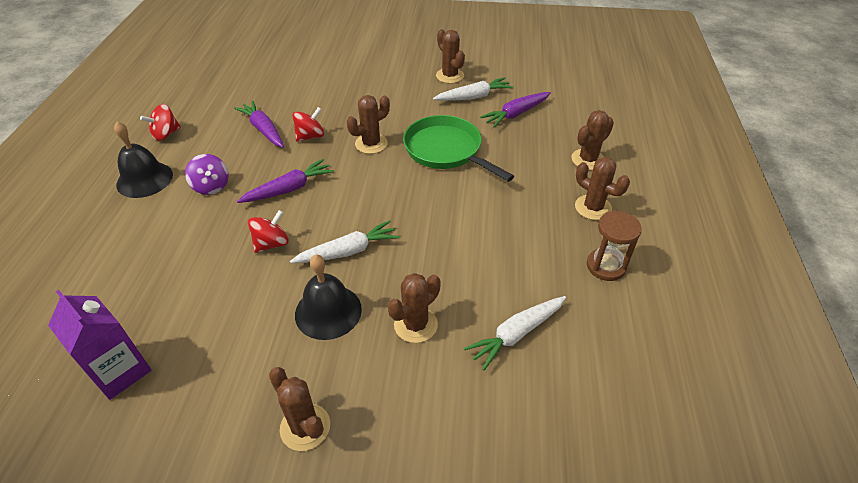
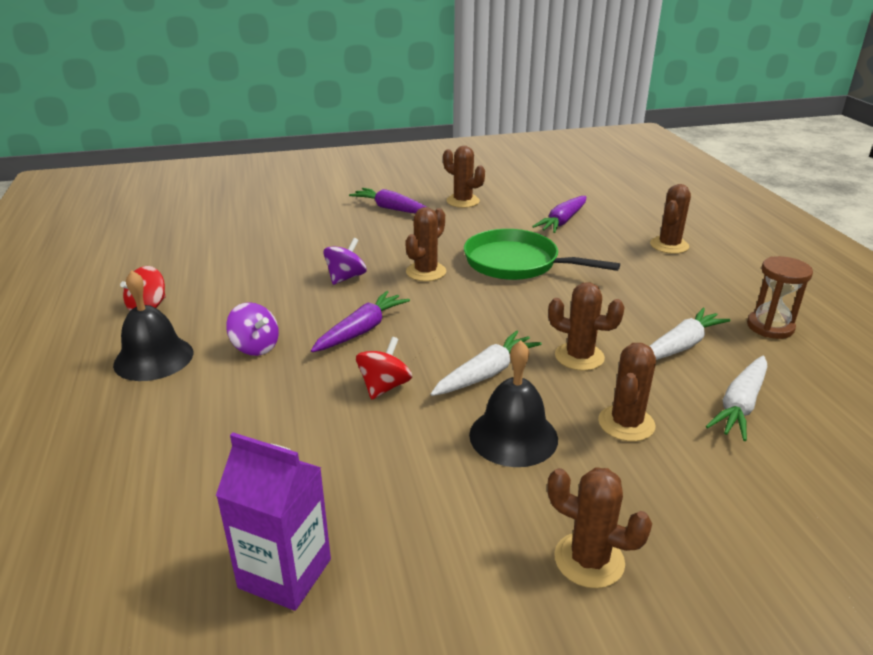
camera: 20 degrees left, 15 degrees down
(263, 130) = (280, 281): purple carrot -> purple carrot (391, 209)
(310, 136) = (346, 277): red spinning top -> purple spinning top
(473, 97) = (505, 214): white carrot -> white carrot (680, 346)
(593, 207) = (711, 282): brown cactus -> brown cactus (579, 357)

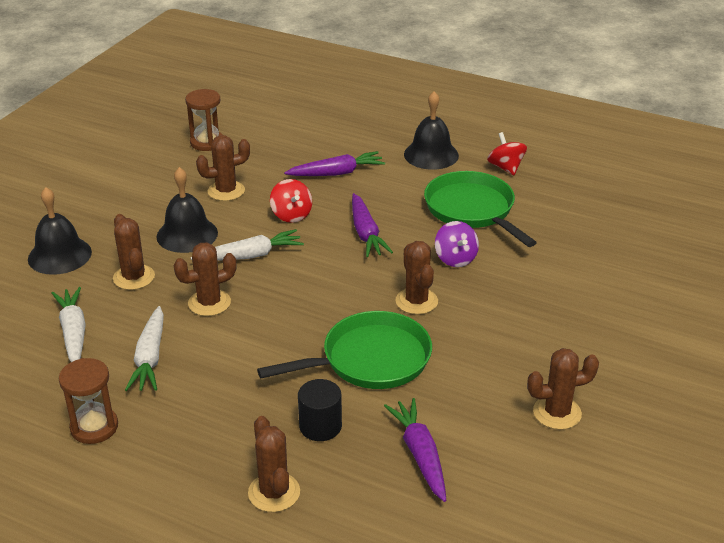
camera: 130 degrees right, 5 degrees up
(255, 296) = (472, 210): none -> green pan
(255, 347) = (398, 189): purple spinning top -> none
(285, 573) = (207, 142): purple carton -> brown hourglass
(391, 209) = (585, 350): purple carrot -> purple carrot (336, 173)
(486, 374) = (250, 256): white carrot -> white carrot turned 105 degrees counterclockwise
(589, 560) = (92, 210): brown cactus -> brown cactus (226, 191)
(601, 254) = (320, 426): none -> black cylinder
(694, 511) = (59, 255): none -> black bell

